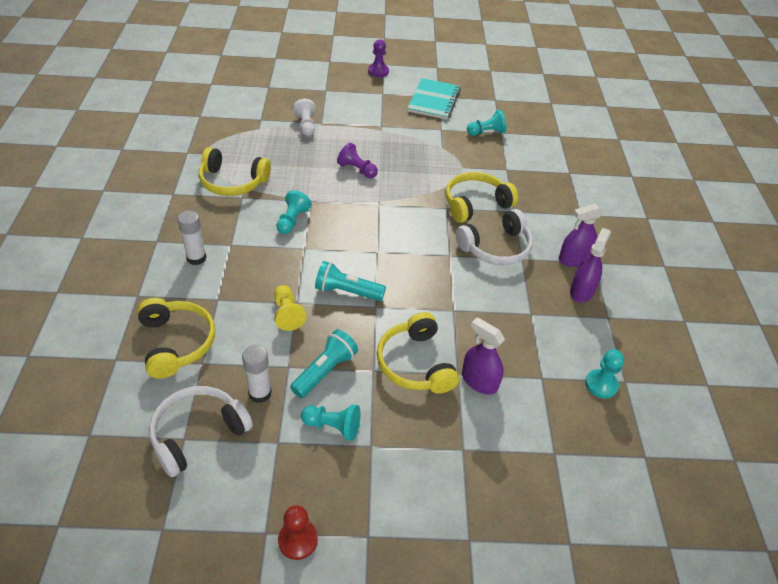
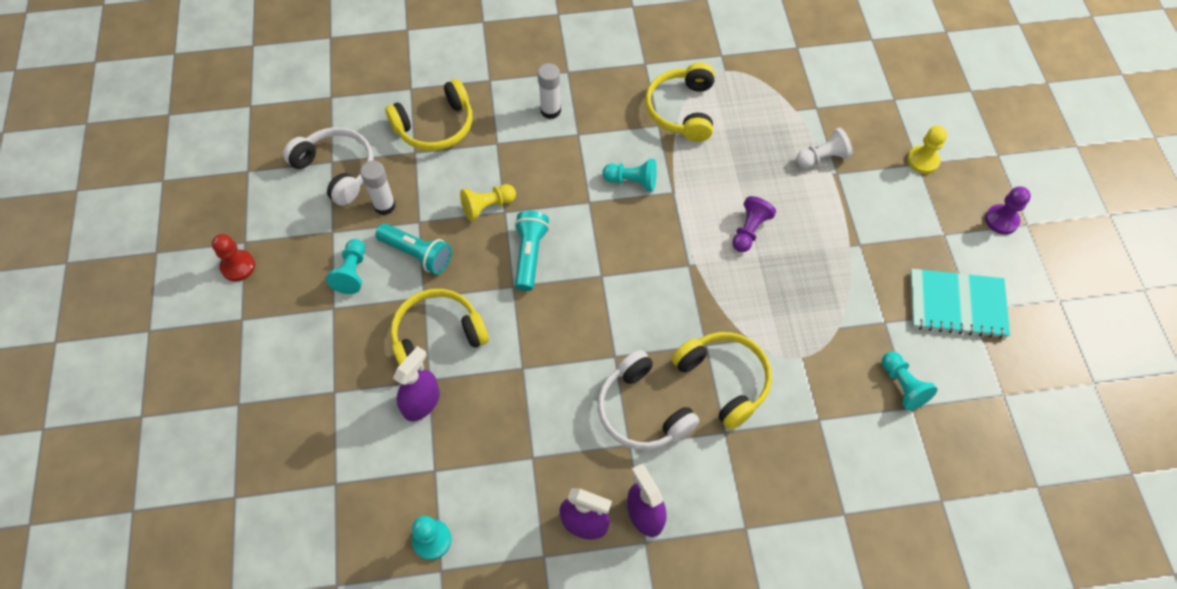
camera: 85 degrees right, 15 degrees up
(324, 87) = (923, 160): none -> yellow pawn

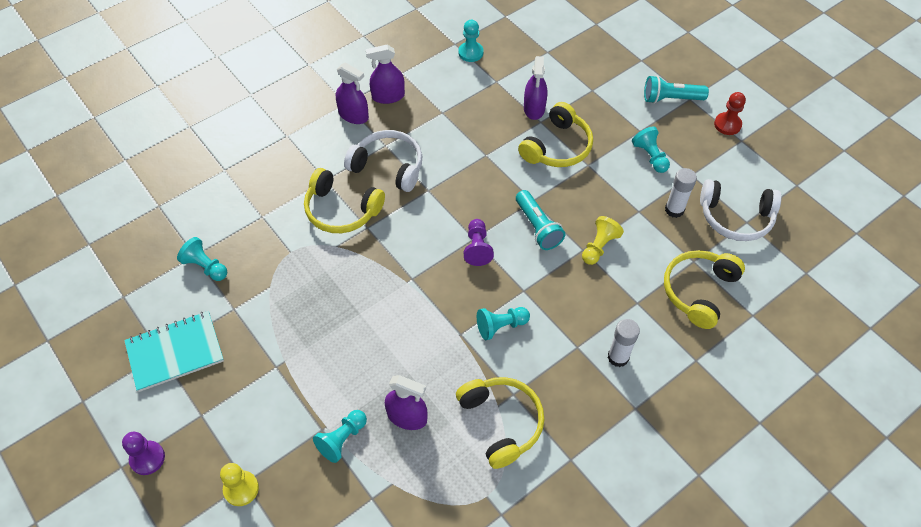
camera: 150 degrees right, 5 degrees down
(417, 254) = (618, 189): turquoise flashlight -> turquoise flashlight (671, 99)
(749, 230) = (377, 332): purple pawn -> purple pawn (477, 248)
(758, 149) = (407, 417): none -> purple spray bottle
(822, 158) = (342, 439): white pawn -> turquoise pawn

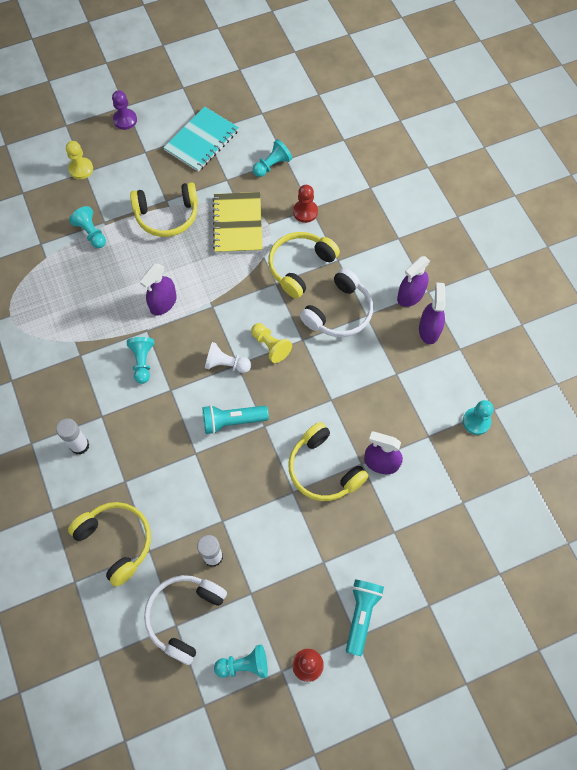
camera: 105 degrees right, 10 degrees up
(175, 352) = (202, 141): turquoise notebook -> turquoise notebook turned 45 degrees clockwise
(268, 220) = (305, 212): none -> red pawn
(297, 281) = (237, 224): none -> yellow notebook
(407, 417) = (91, 277): purple spray bottle -> purple spray bottle (163, 303)
(477, 248) = (226, 364): purple pawn -> white pawn
(501, 422) = (60, 340): yellow headphones -> yellow headphones (167, 216)
(599, 247) = (193, 468): yellow pawn -> yellow pawn (270, 346)
(650, 156) = (286, 559): turquoise pawn -> turquoise pawn (244, 665)

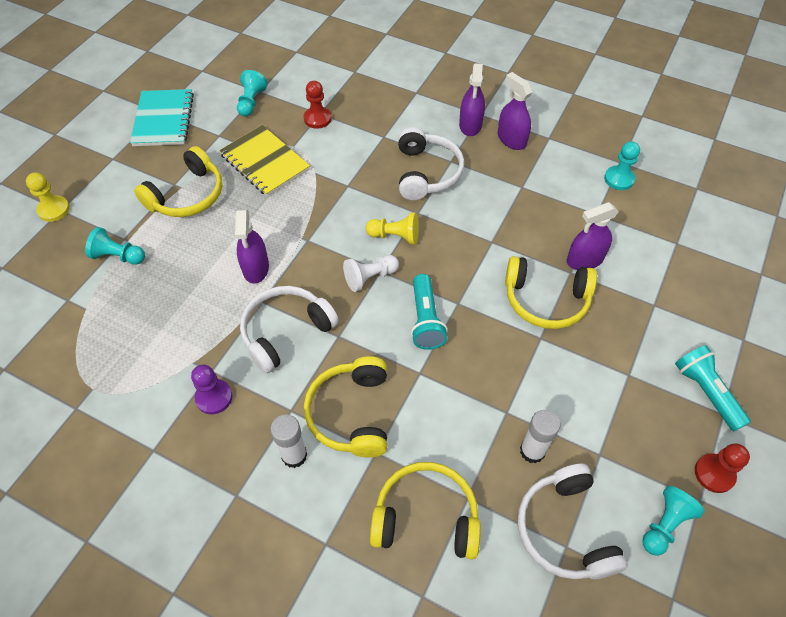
camera: 40 degrees left, 10 degrees down
(125, 120) = (65, 145): purple pawn -> purple pawn (214, 397)
(142, 362) = (286, 331): turquoise pawn -> white headphones
(232, 421) = (425, 320): turquoise flashlight -> turquoise flashlight turned 45 degrees counterclockwise
(300, 267) = (356, 160): yellow headphones -> yellow headphones (351, 413)

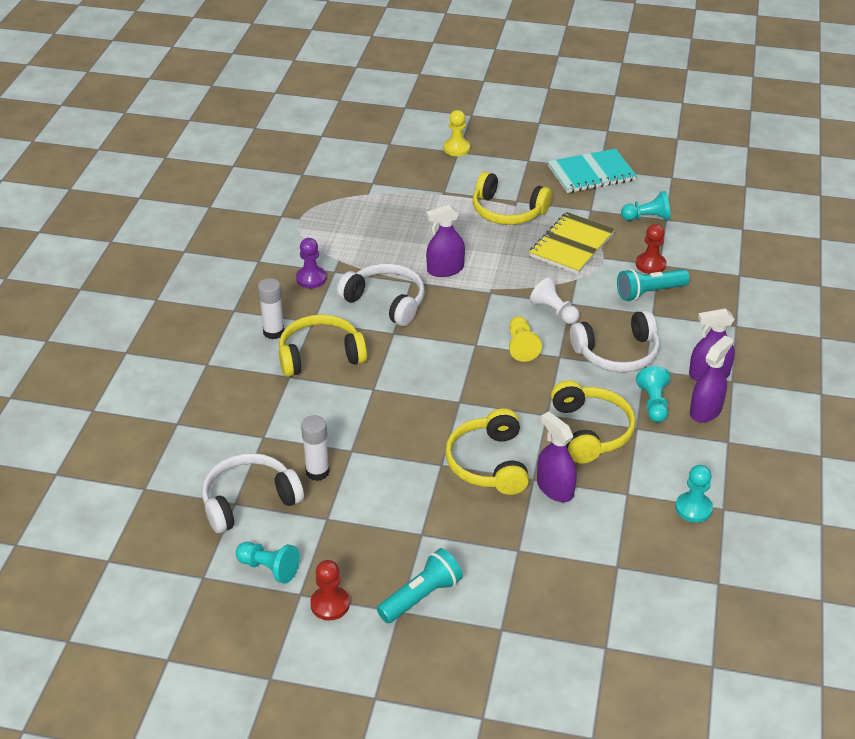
camera: 75 degrees right, 15 degrees down
(118, 256) = (424, 194): turquoise pawn -> turquoise pawn (653, 403)
(370, 277) = (464, 339): white pawn -> white pawn (554, 312)
(425, 320) = (431, 383): turquoise flashlight -> turquoise flashlight (649, 292)
(426, 517) = (240, 414): yellow headphones -> yellow headphones (591, 431)

